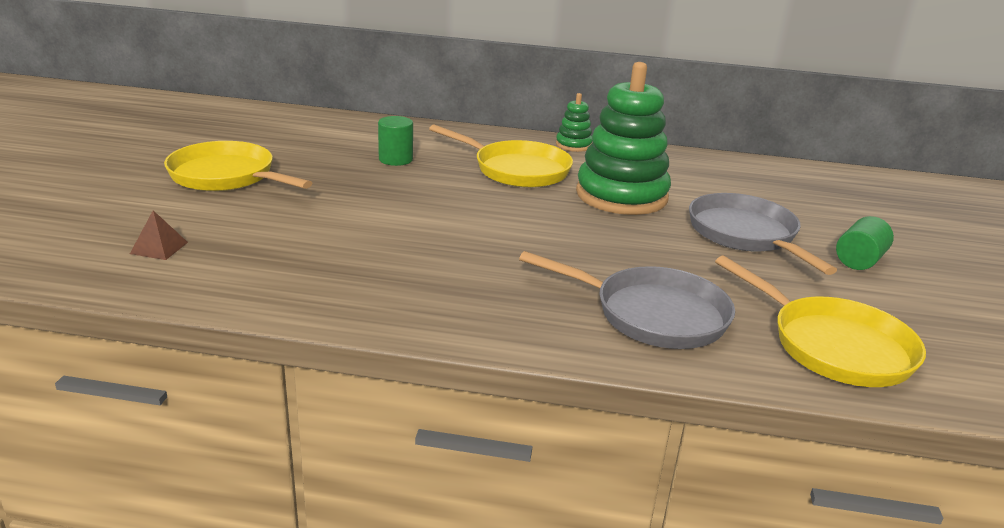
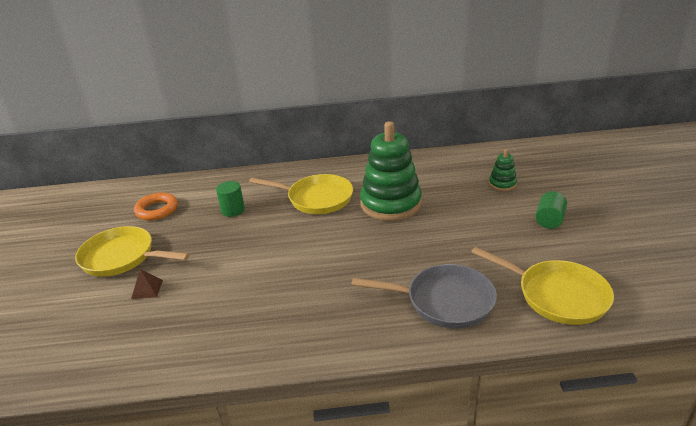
camera: 10 degrees left, 5 degrees up
(159, 248) = (101, 337): brown pyramid -> brown pyramid (147, 289)
(295, 139) = (157, 210): none -> orange ring
(573, 145) = (345, 166): green stacking toy -> green stacking toy (502, 184)
(746, 235) = (477, 217): grey pan -> none

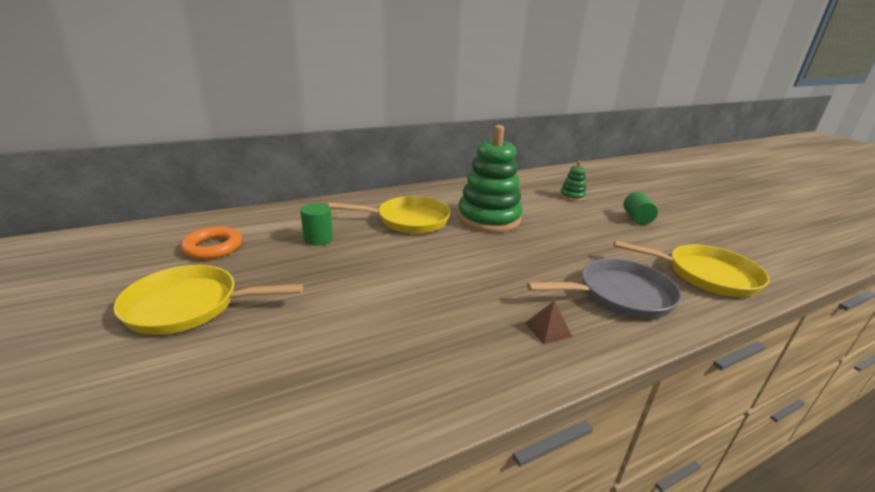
camera: 25 degrees left, 5 degrees down
(147, 289) = (253, 339): brown pyramid -> brown pyramid (548, 329)

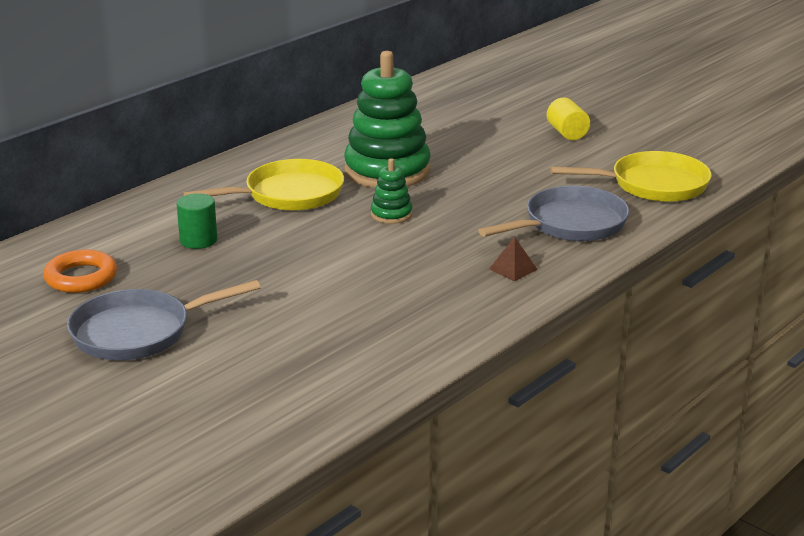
camera: 20 degrees left, 0 degrees up
(190, 306) = (139, 332): yellow pan -> grey pan
(572, 196) = (477, 117): green stacking toy -> green stacking toy (391, 214)
(636, 219) = (567, 133): green cylinder -> yellow cylinder

